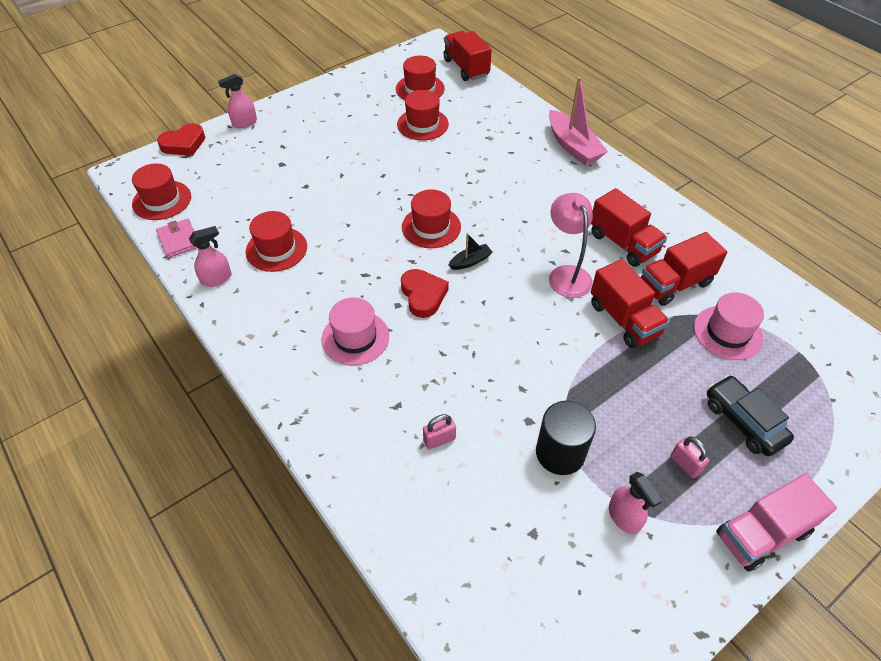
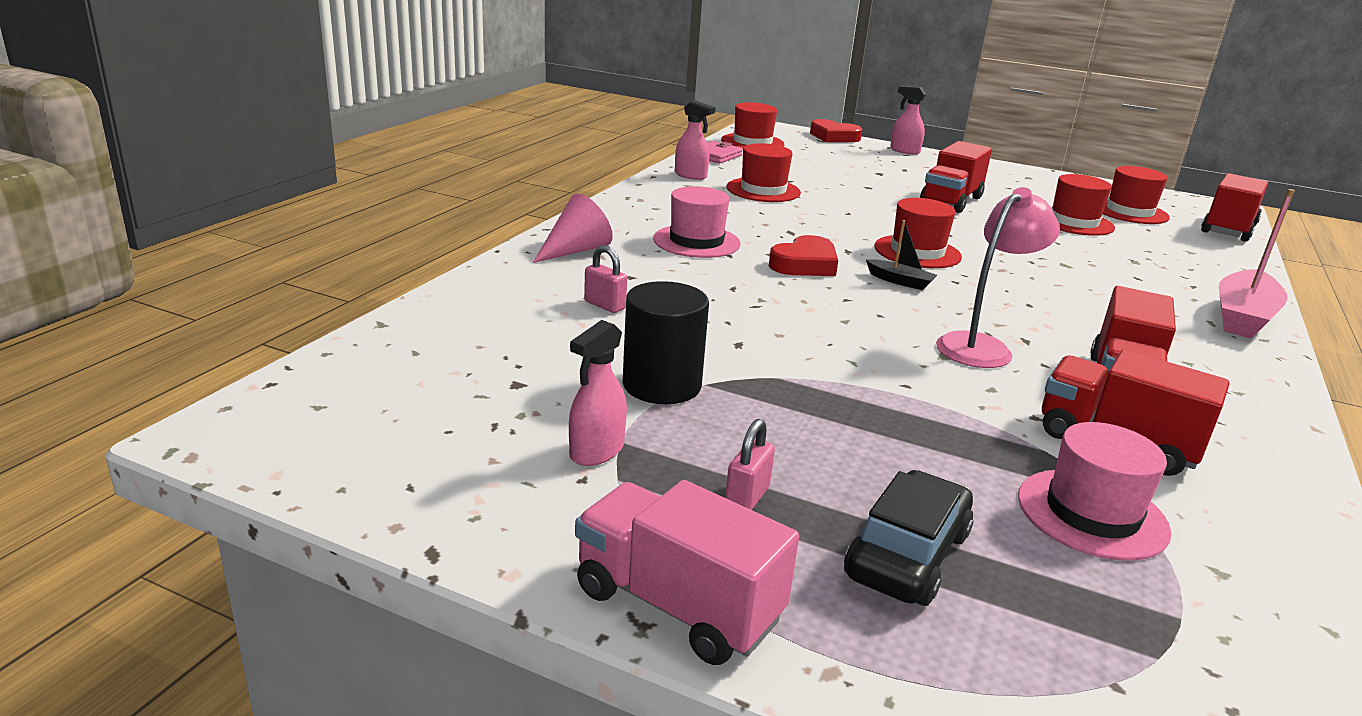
camera: 60 degrees right, 25 degrees down
(335, 421) = (575, 250): none -> pink cone
(624, 319) = (967, 404): red truck -> red truck (951, 201)

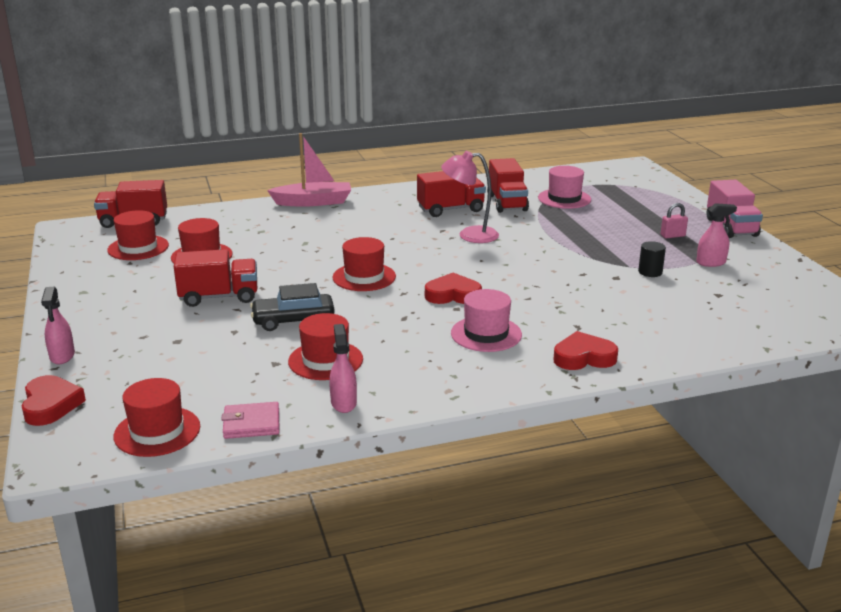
camera: 130 degrees left, 0 degrees up
(575, 250) = (583, 357): pink cone -> red heart
(604, 305) = (621, 314): pink padlock -> none
(661, 385) = (650, 272): black cylinder -> black cylinder, size x0.58
(900, 281) = (425, 268): black boat -> none
(907, 555) = (643, 212): black car -> black car (293, 321)

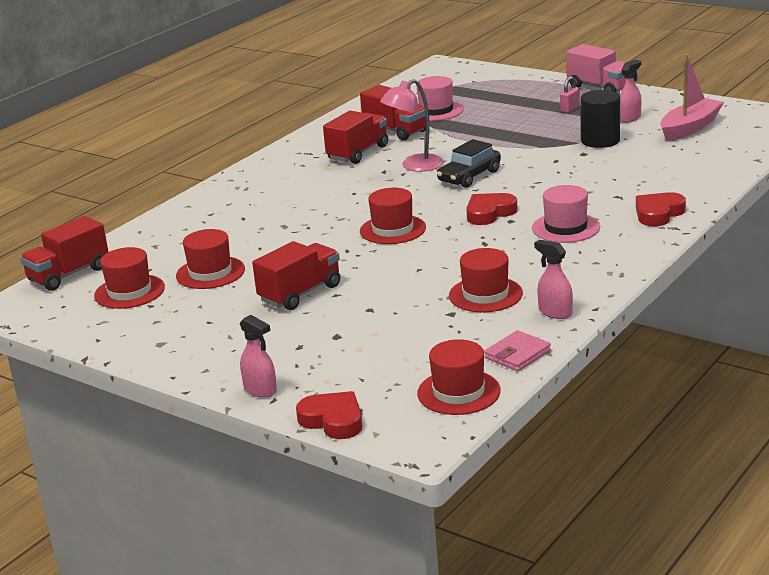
camera: 35 degrees left, 0 degrees up
(293, 321) = (402, 282): black car -> black car (469, 176)
(313, 202) = (218, 192): pink boat -> pink boat (689, 128)
(650, 272) = (600, 141): black cylinder -> black cylinder, size x1.72

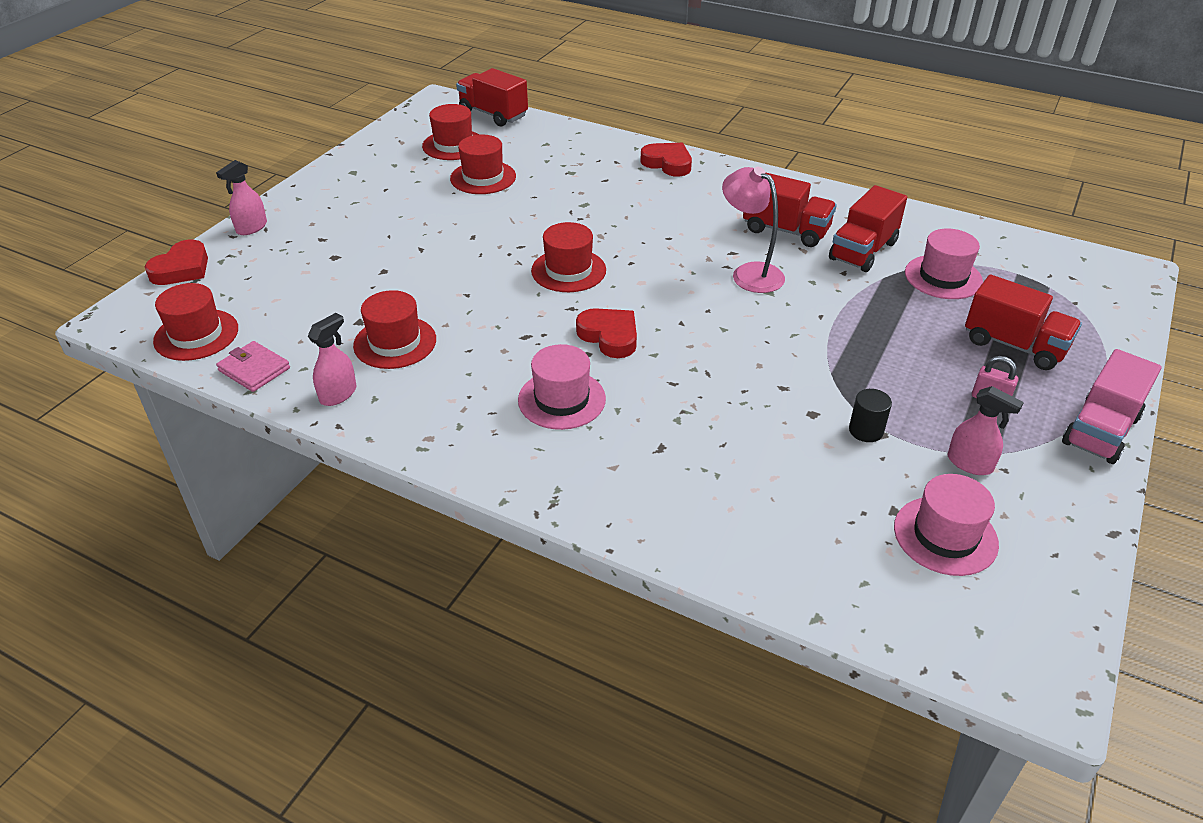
camera: 80 degrees right, 15 degrees up
(300, 293) = (428, 229): red truck -> red truck (1014, 345)
(469, 176) = (721, 316): black car -> none
(600, 141) = (866, 430): black cylinder -> black cylinder, size x0.58
(658, 213) = (601, 487): red heart -> red heart (667, 163)
(689, 128) = (945, 535): pink boat -> pink hat

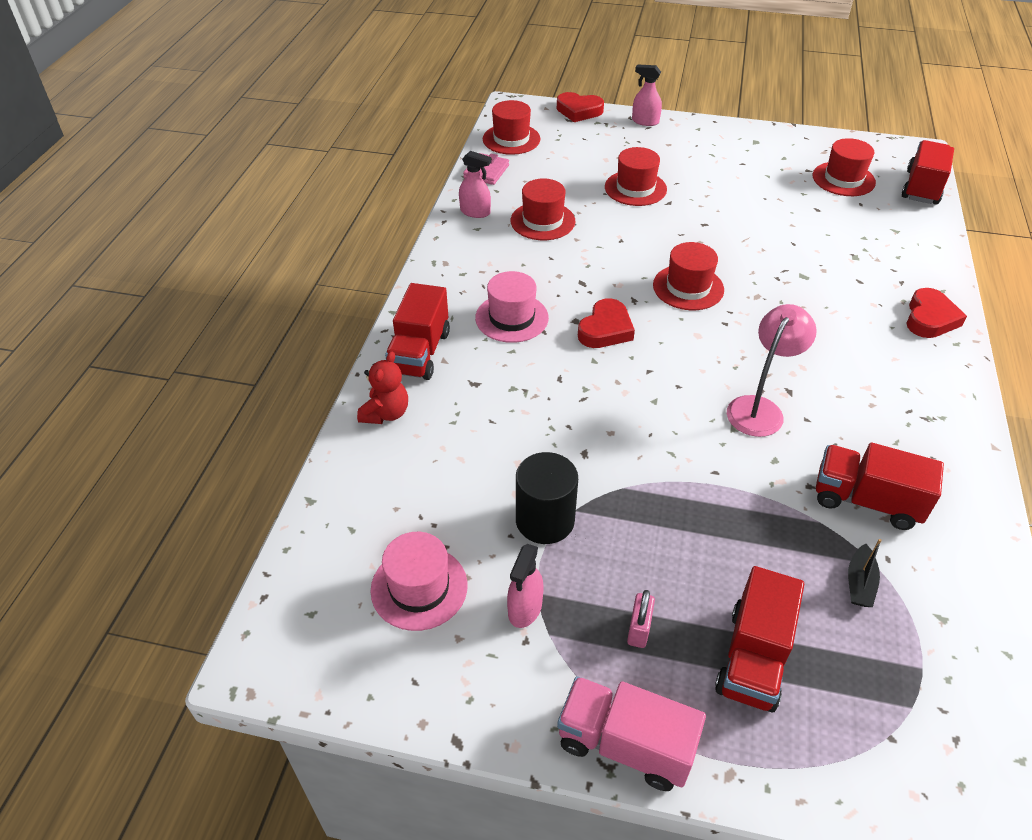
camera: 75 degrees right, 5 degrees up
(483, 177) = (802, 208): red hat -> red hat (635, 188)
(688, 530) = (386, 413): none -> red teddy bear
(786, 230) = (862, 429): red truck -> red truck (420, 353)
(866, 430) = (545, 520): black cylinder -> black cylinder, size x1.72
(943, 277) = (859, 583): pink hat -> black boat

